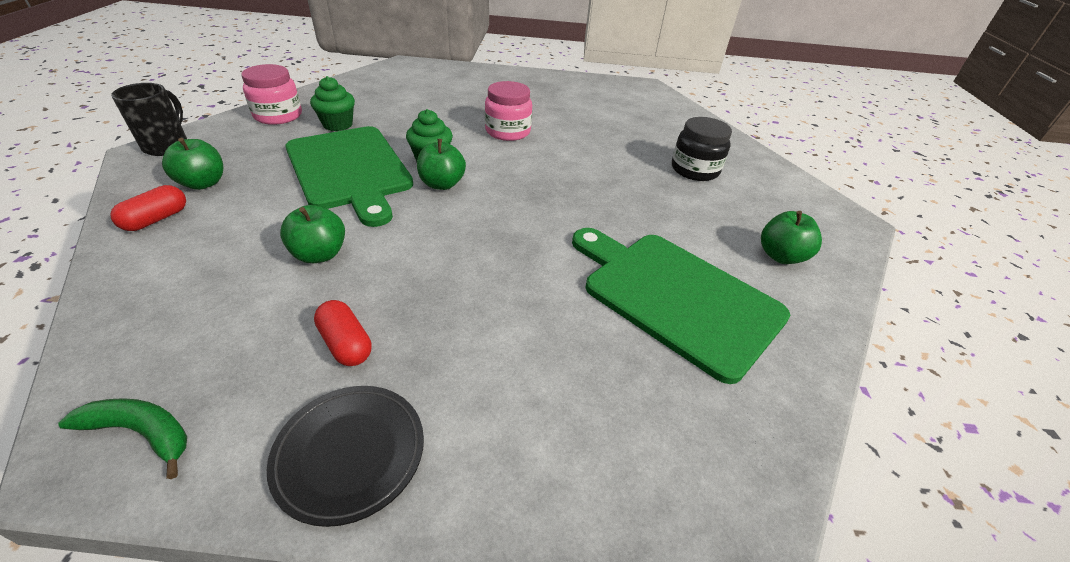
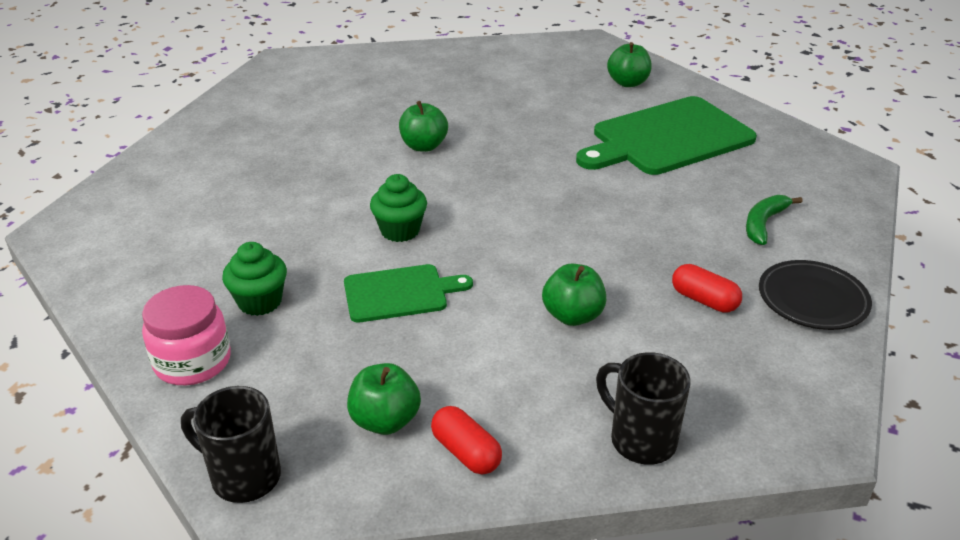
camera: 70 degrees left, 5 degrees down
(134, 309) = (640, 440): none -> black mug
(142, 433) = (795, 406): green banana -> green banana (763, 224)
(346, 344) = (704, 300): red capsule -> red capsule turned 60 degrees clockwise
(349, 170) = (400, 293): green cutting board -> green cutting board, size x0.55
(442, 184) = (460, 228): green apple -> green apple (424, 146)
(508, 131) = (354, 170): pink jar -> none
(694, 170) = (488, 82): black jar -> none

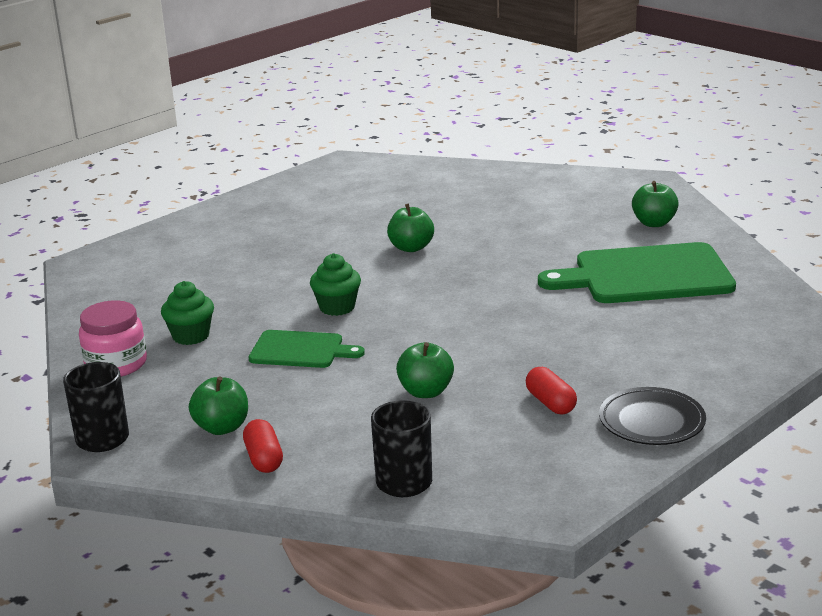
camera: 25 degrees right, 10 degrees down
(763, 224) = (668, 358): green banana -> none

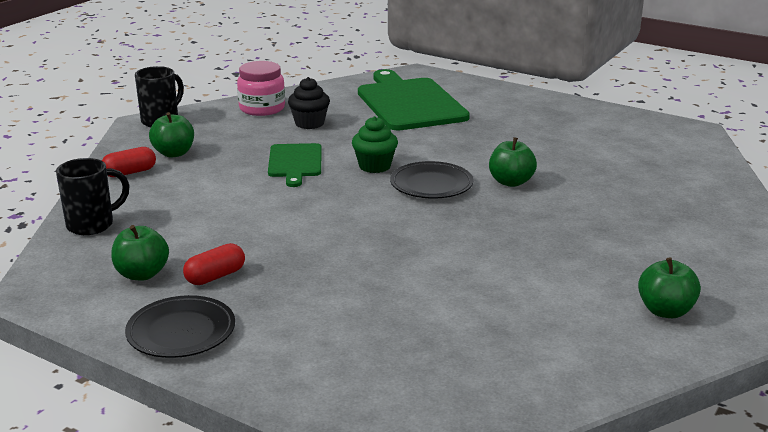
camera: 75 degrees right, 0 degrees up
(191, 336) = (309, 123): green cupcake -> black cupcake
(398, 283) = (431, 185): none -> black plate
(426, 392) = (231, 218): green apple -> green apple (142, 274)
(646, 275) = (512, 313): green cutting board -> green cutting board (409, 103)

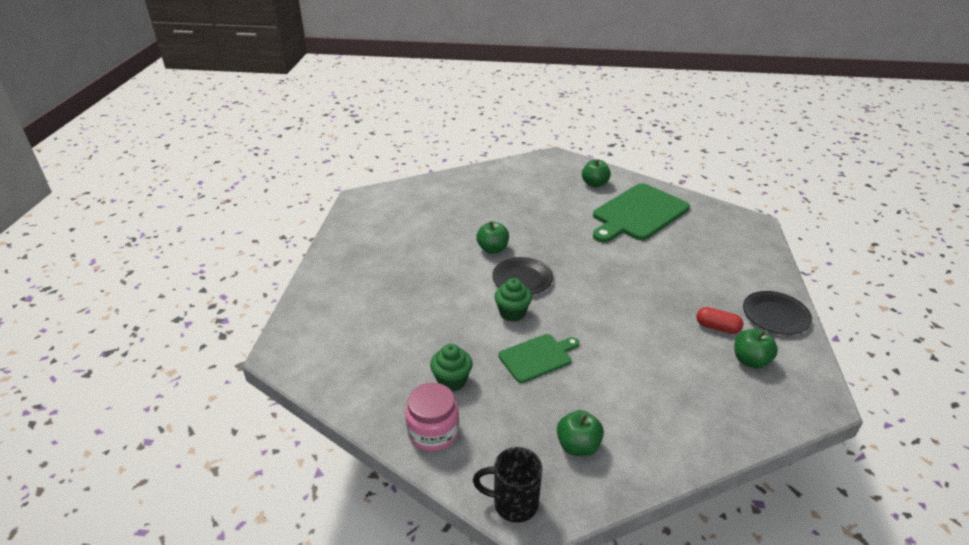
camera: 115 degrees left, 10 degrees up
(92, 225) = (730, 425): black mug -> none
(130, 172) = (637, 456): red capsule -> none
(309, 123) = (452, 381): black cupcake -> green cupcake
(409, 103) = (368, 334): green cutting board -> green cutting board (638, 213)

